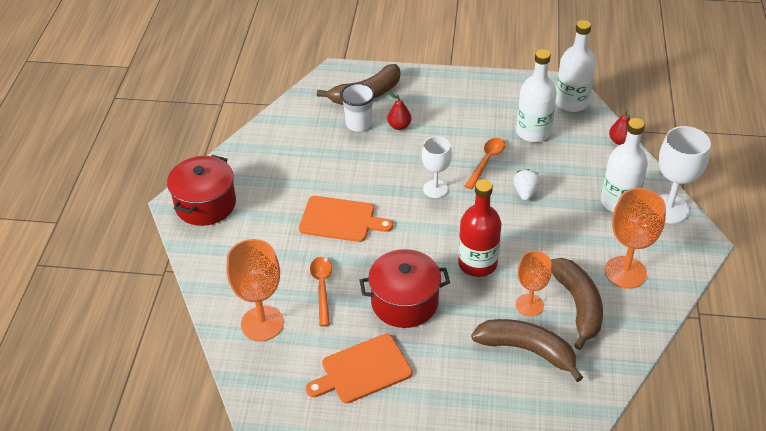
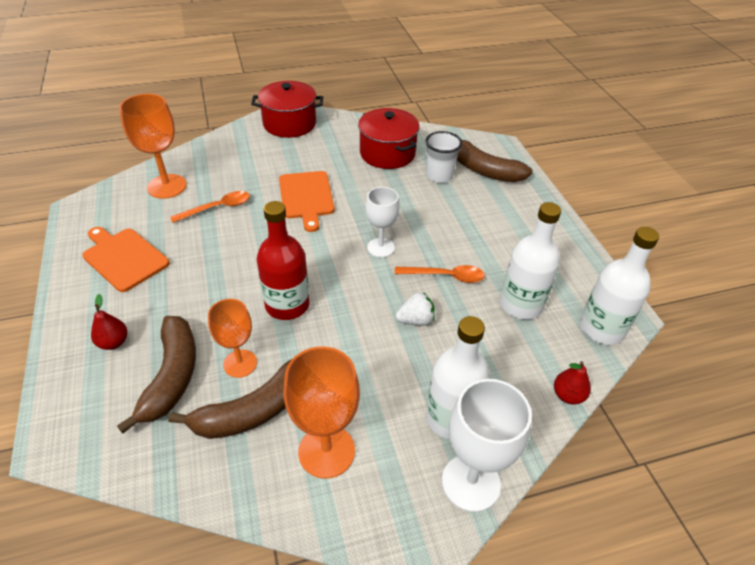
camera: 65 degrees right, 0 degrees up
(399, 126) = (455, 201): red pear -> red pear (113, 342)
(404, 302) = (215, 264): red pot -> red pot (387, 153)

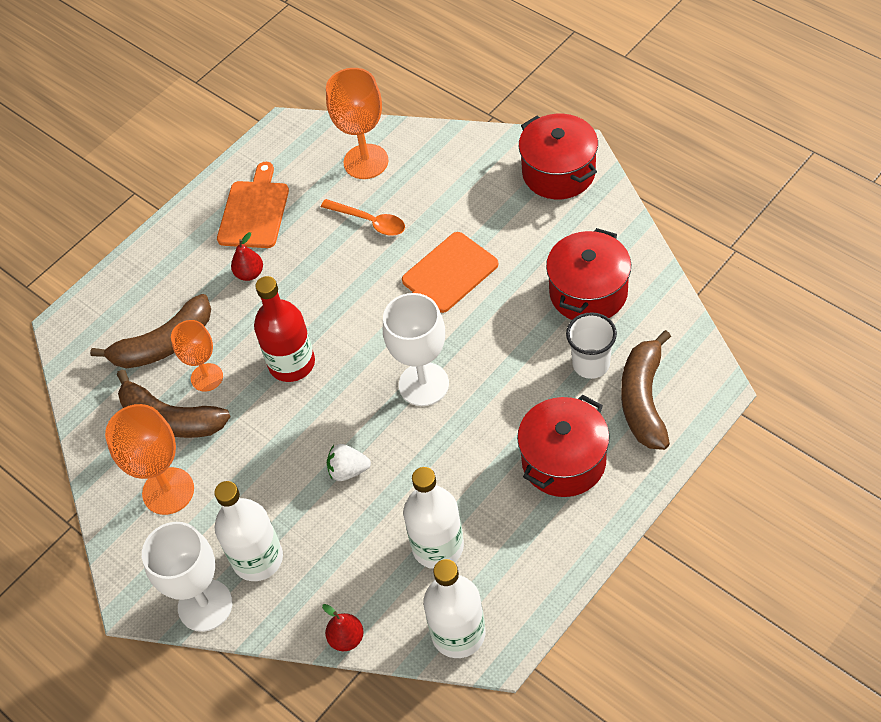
camera: 65 degrees right, 10 degrees up
(113, 342) = (167, 282): red pear -> red pear (249, 274)
(380, 247) = (423, 384): white goblet -> white goblet, size x1.53
(415, 320) = (348, 470): white strawberry -> white strawberry turned 135 degrees clockwise
(445, 276) = (427, 461): orange spoon -> none
(500, 218) = (563, 461): none -> red pot

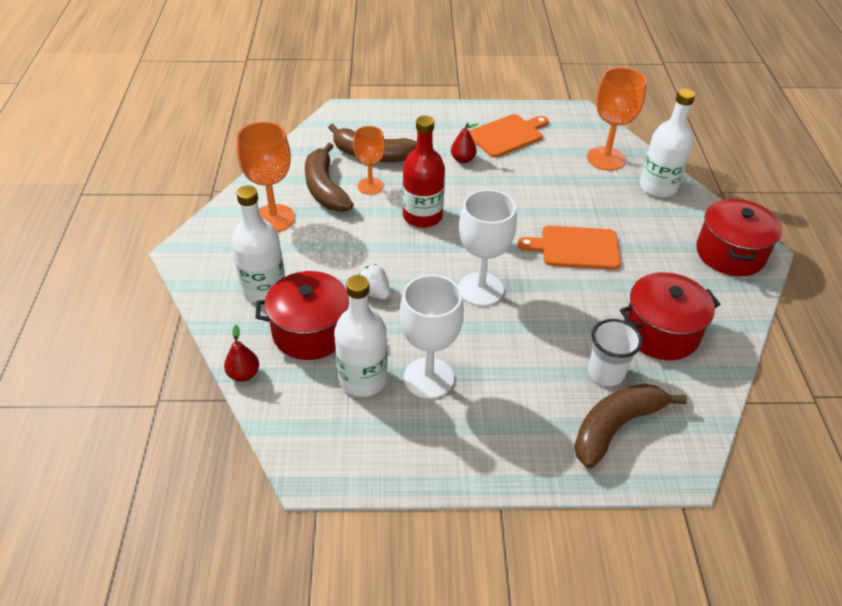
camera: 40 degrees right, 10 degrees down
(205, 605) = (207, 285): white goblet -> white goblet (428, 378)
(369, 221) = (566, 187): orange spoon -> none
(458, 633) = (303, 438): white bottle -> white bottle (658, 187)
(563, 461) = (508, 410): red pot -> red pot (310, 331)

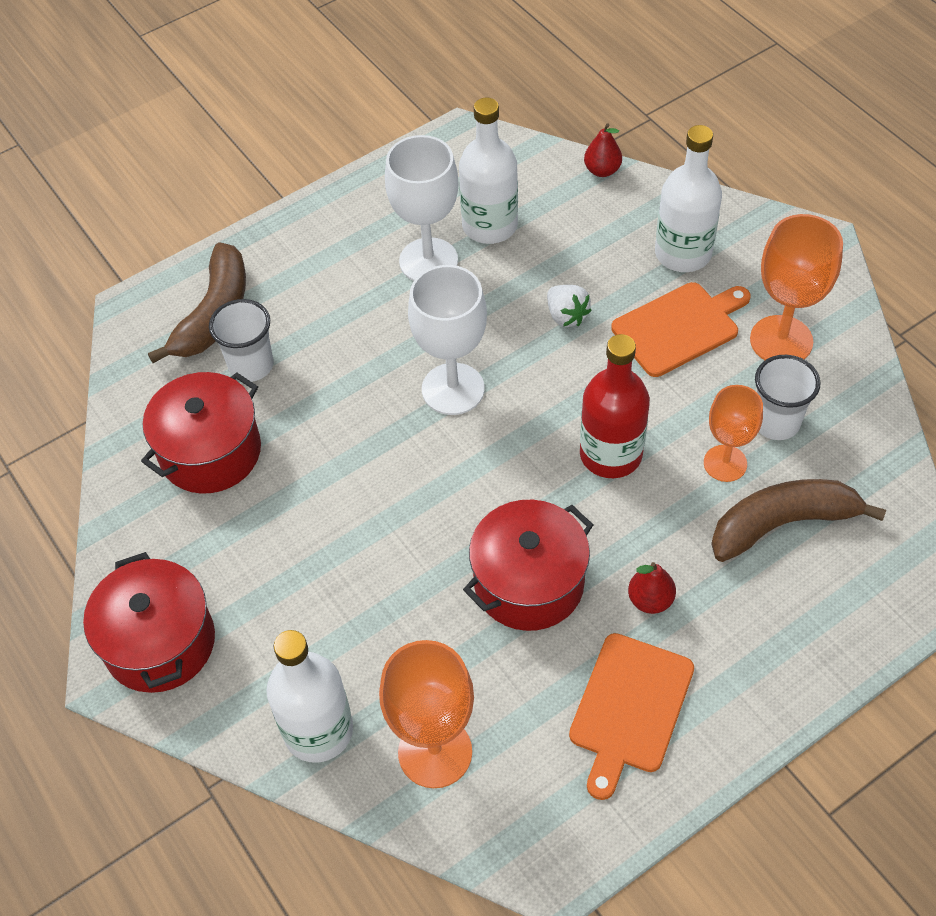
camera: 150 degrees right, 10 degrees up
(310, 331) = (586, 239): red pot -> red pot (529, 583)
(325, 188) = (776, 422): brown banana -> white cup
(374, 292) = (566, 316): white strawberry -> white strawberry turned 45 degrees clockwise
(576, 248) = (377, 522): orange cutting board -> orange cutting board (679, 327)

